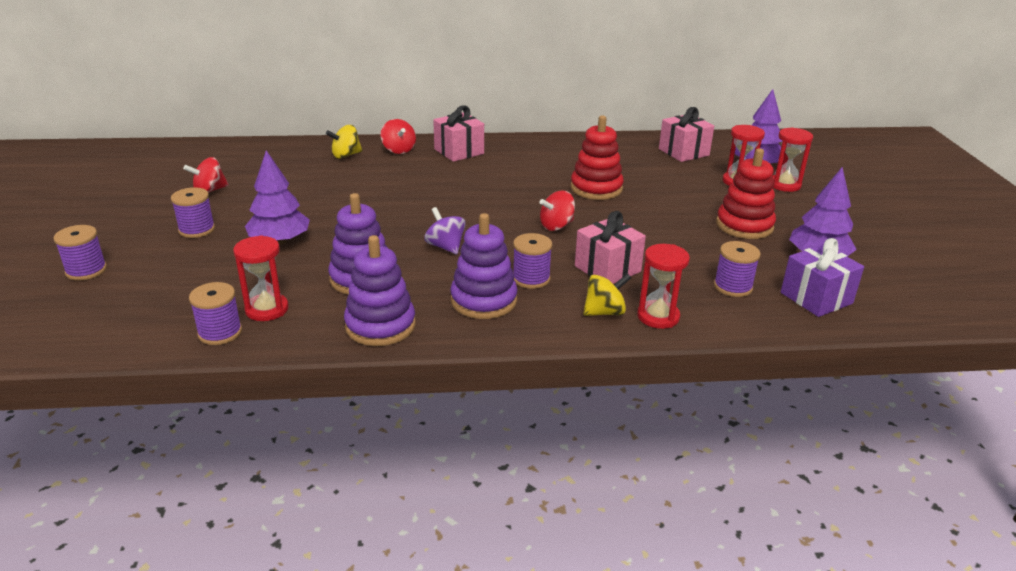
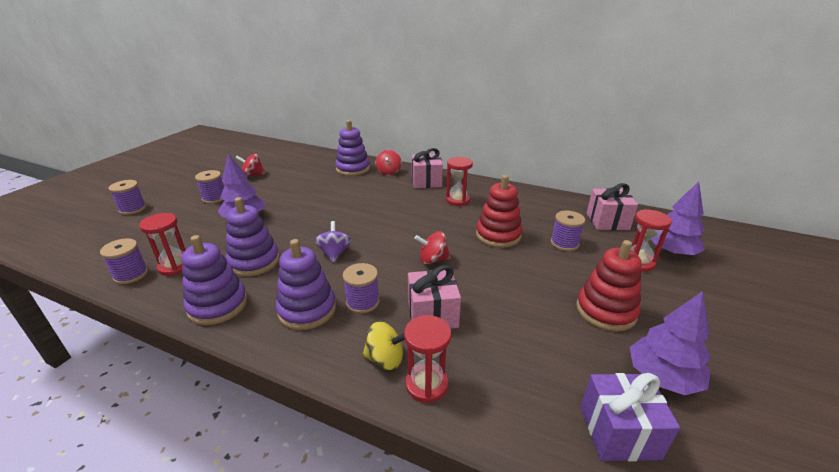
camera: 30 degrees right, 0 degrees up
(346, 155) = (353, 169): yellow spinning top -> purple stacking toy
(733, 287) = (533, 378): purple spool -> purple spool (564, 243)
(784, 185) = (687, 279): red hourglass -> red hourglass (457, 200)

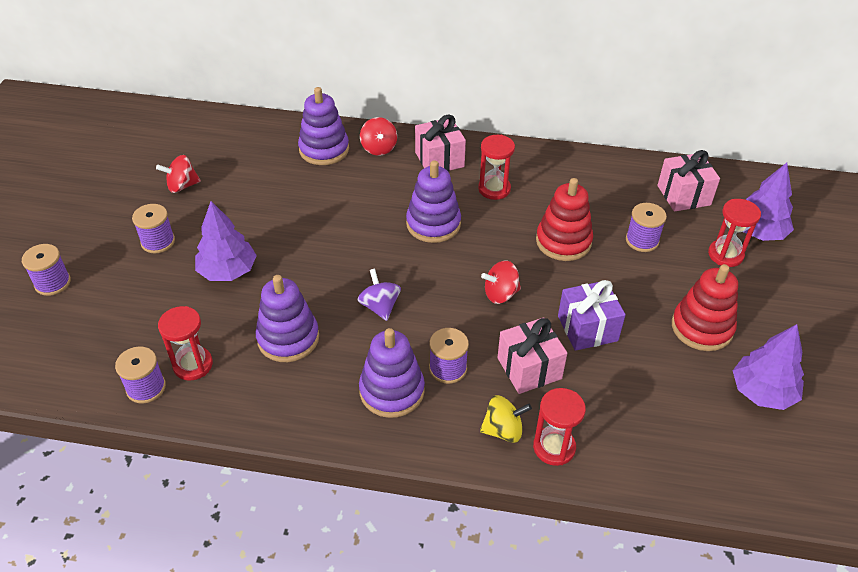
camera: 15 degrees left, 15 degrees up
(218, 305) = (286, 407): purple stacking toy -> purple stacking toy (433, 224)
(618, 432) = (732, 453): purple gift -> purple gift (587, 328)

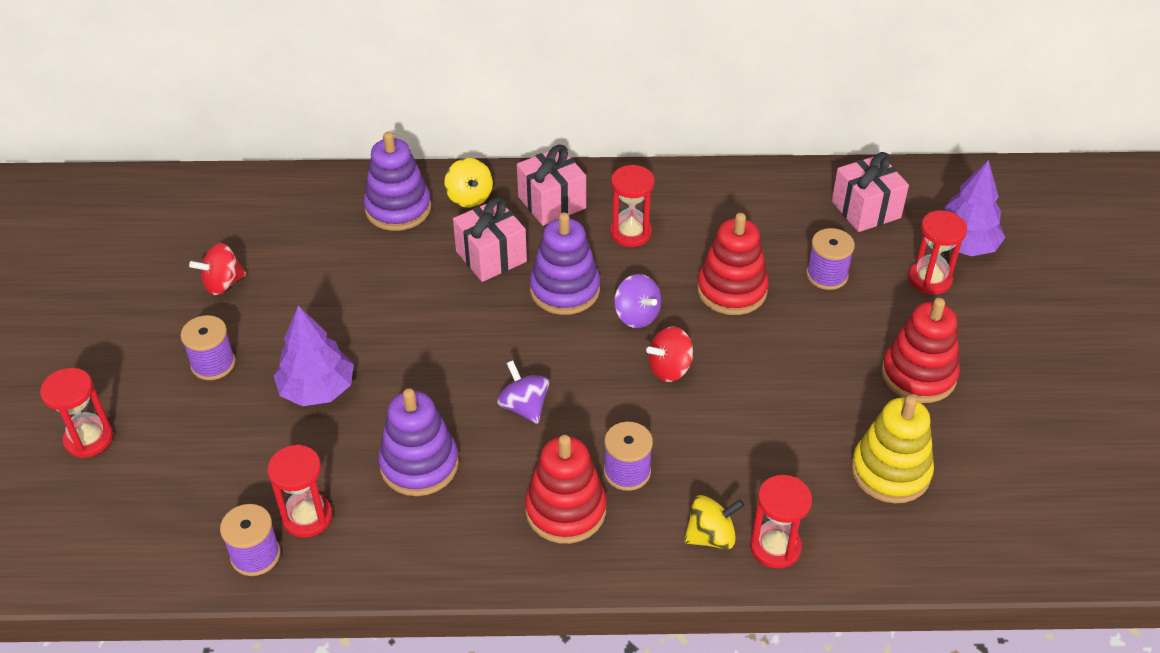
camera: 10 degrees left, 0 degrees up
(52, 283) = (89, 439): purple spool -> red hourglass
(379, 148) = (469, 197): red spinning top -> yellow spinning top
(392, 391) = (565, 510): purple stacking toy -> red stacking toy
(484, 250) = (636, 315): none -> purple spinning top
(529, 368) = (725, 456): pink gift -> pink gift (491, 256)
(587, 328) = (784, 396): purple gift -> none
(663, 401) = (890, 471): none -> yellow stacking toy
(762, 392) = (1002, 442): purple tree -> none

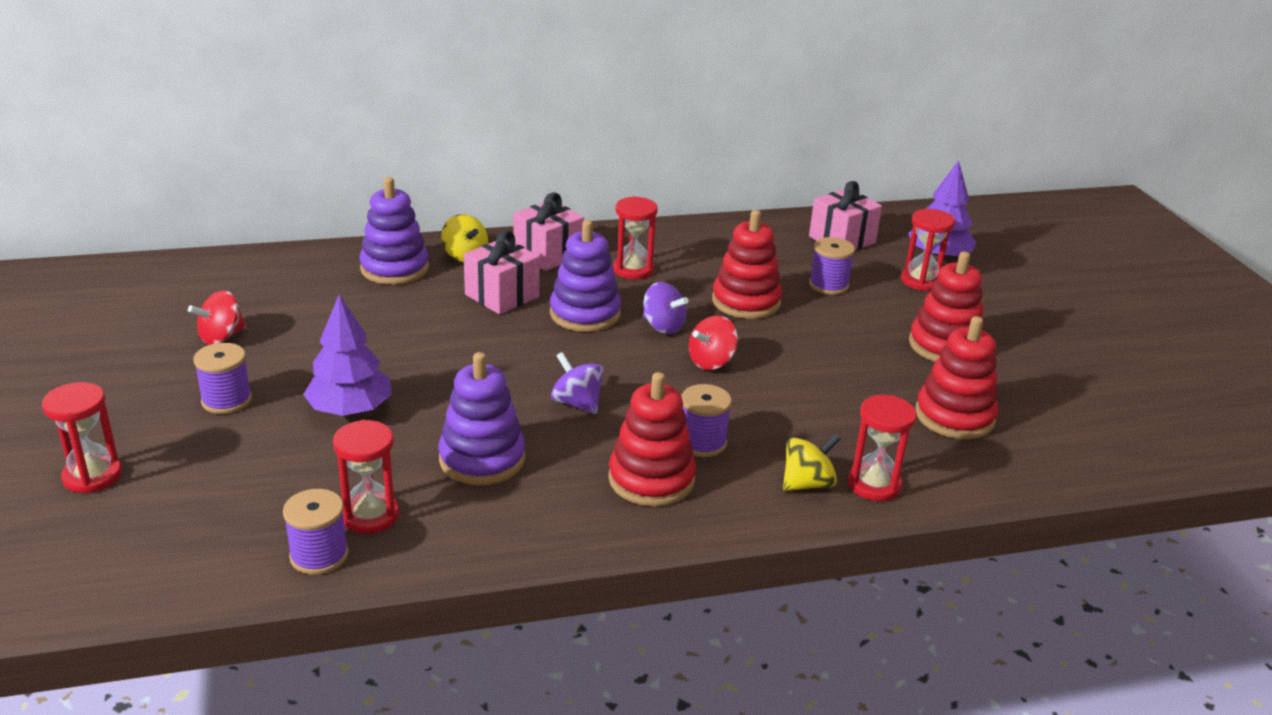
camera: 15 degrees left, 15 degrees down
(890, 471) = (954, 416): yellow stacking toy -> red stacking toy

